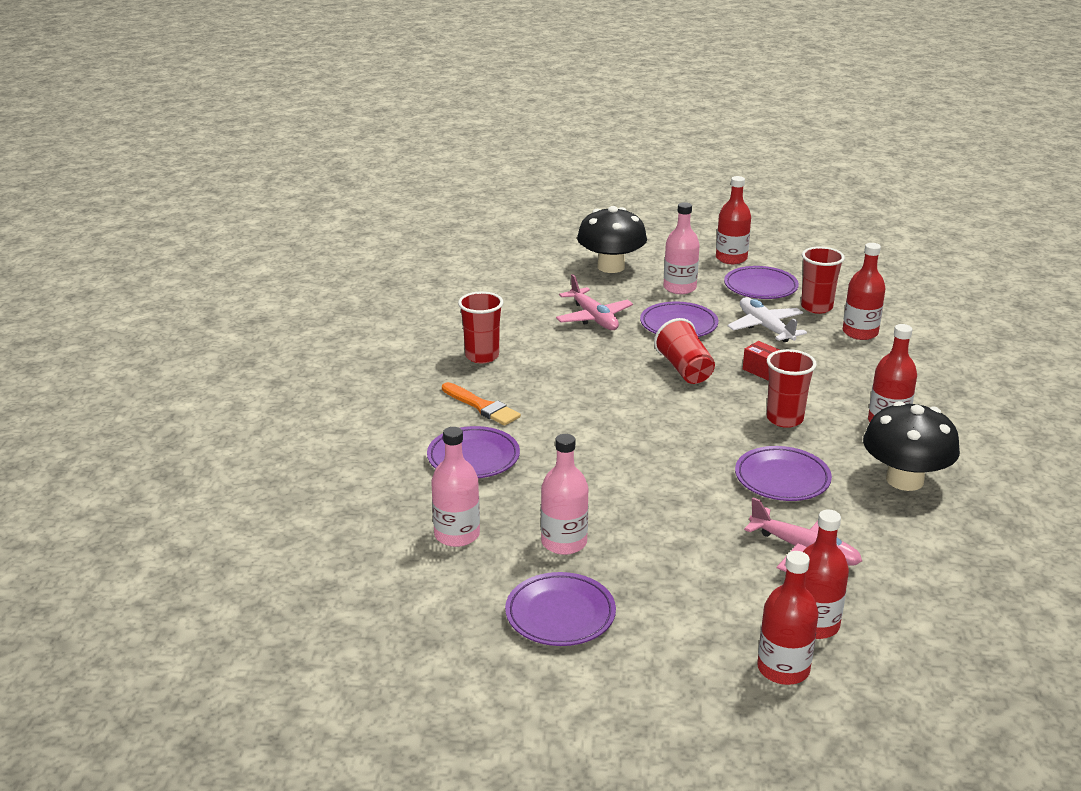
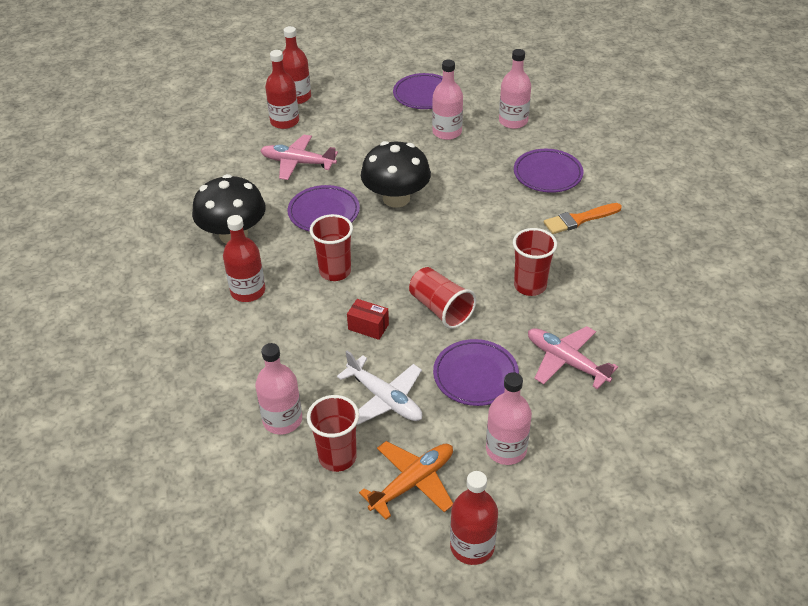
camera: 160 degrees right, 15 degrees up
(482, 356) = (626, 275): red cup -> red cup (530, 286)
(482, 406) = (579, 219): orange brush -> orange brush turned 45 degrees counterclockwise
(611, 267) = (609, 472): black mushroom -> black mushroom (396, 198)
(760, 287) = (413, 482): purple plate -> orange plane
(860, 332) = (282, 420): red bottle -> pink bottle

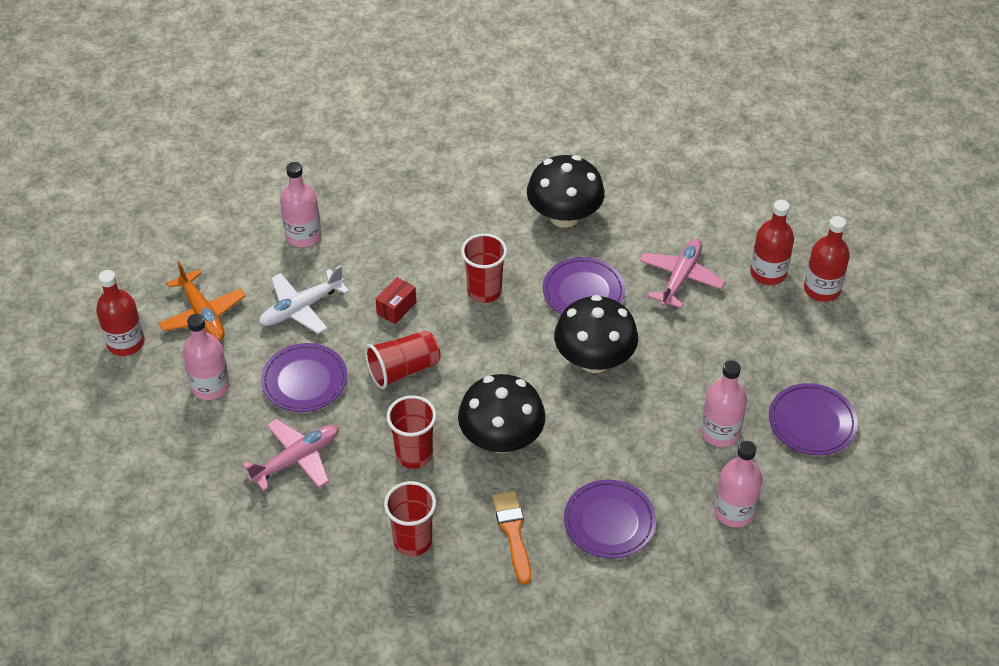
camera: 100 degrees right, 5 degrees up
(248, 291) = (474, 222): red bottle -> none
(337, 457) = (249, 268): red cup -> red cup (413, 541)
(494, 238) = (501, 439): none -> black mushroom

